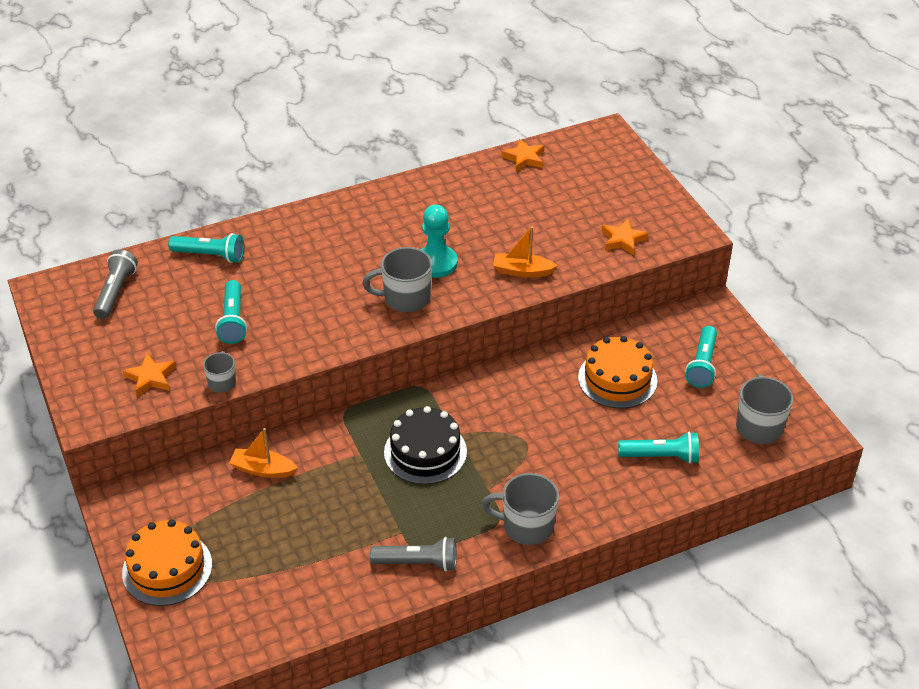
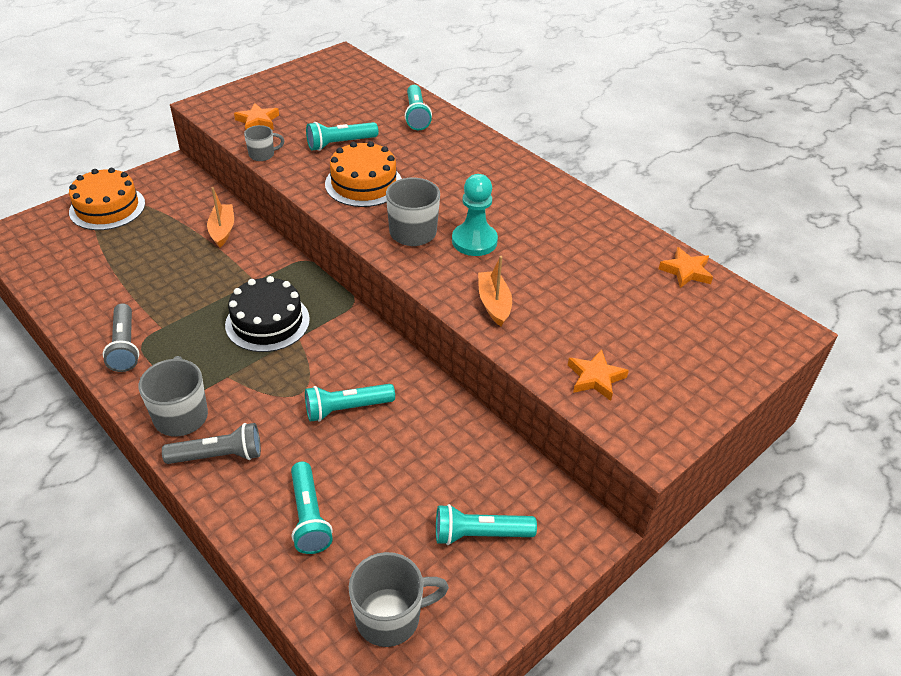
camera: 70 degrees right, 0 degrees up
(116, 292) = (350, 84): grey flashlight -> grey flashlight (218, 456)
(555, 415) = (347, 409): none -> turquoise flashlight
(617, 379) = (422, 453): orange cake -> orange cake (363, 183)

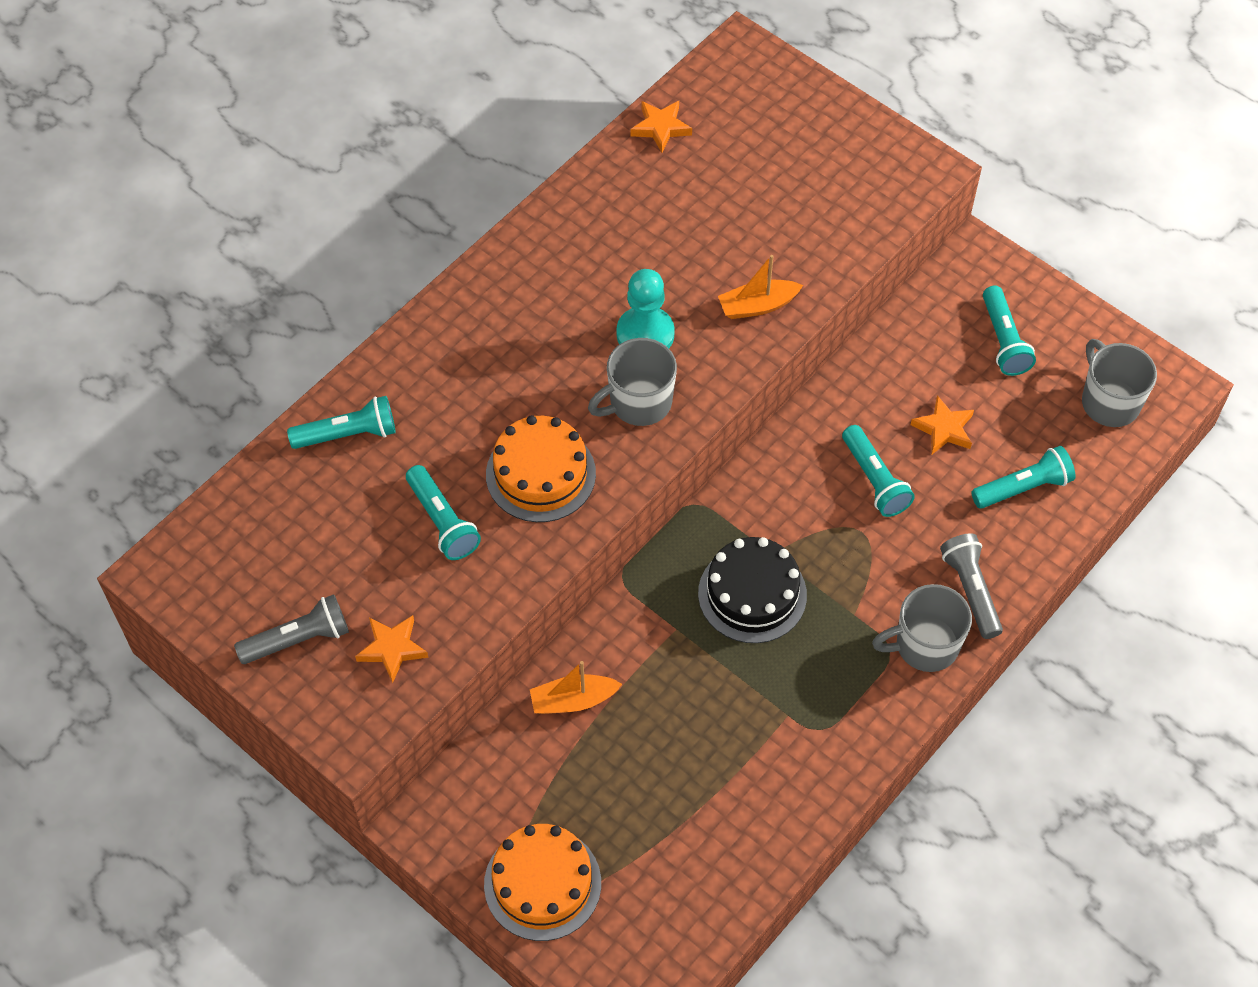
camera: 95 degrees left, 15 degrees up
(125, 346) = (830, 747): grey flashlight -> grey flashlight (298, 639)
(262, 155) = (487, 618): grey mug -> none
(595, 378) = (851, 212): orange star -> orange star (944, 429)

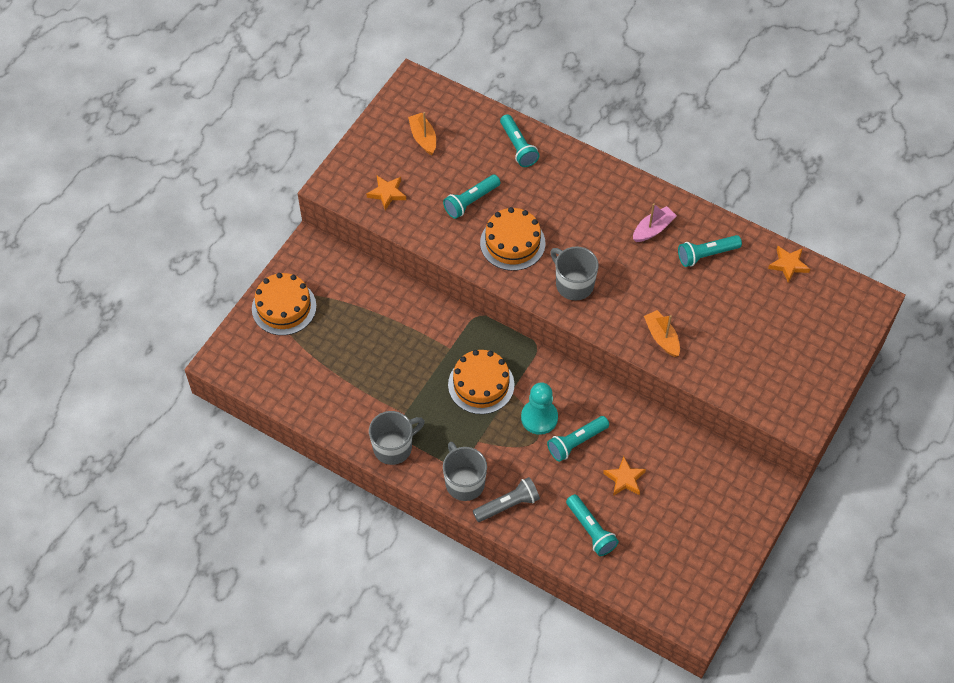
camera: 80 degrees right, 0 degrees up
(298, 639) = (385, 151): grey flashlight -> none
(559, 279) = (653, 229): none -> pink boat
(573, 700) = (395, 304): orange boat -> orange boat (423, 138)
(645, 334) = (624, 280): turquoise pawn -> turquoise pawn (539, 418)
(752, 594) = (481, 384): black cake -> orange cake
(1003, 340) = (704, 509): turquoise flashlight -> turquoise flashlight (706, 255)
(1109, 402) = (671, 579): grey mug -> grey mug (394, 447)

